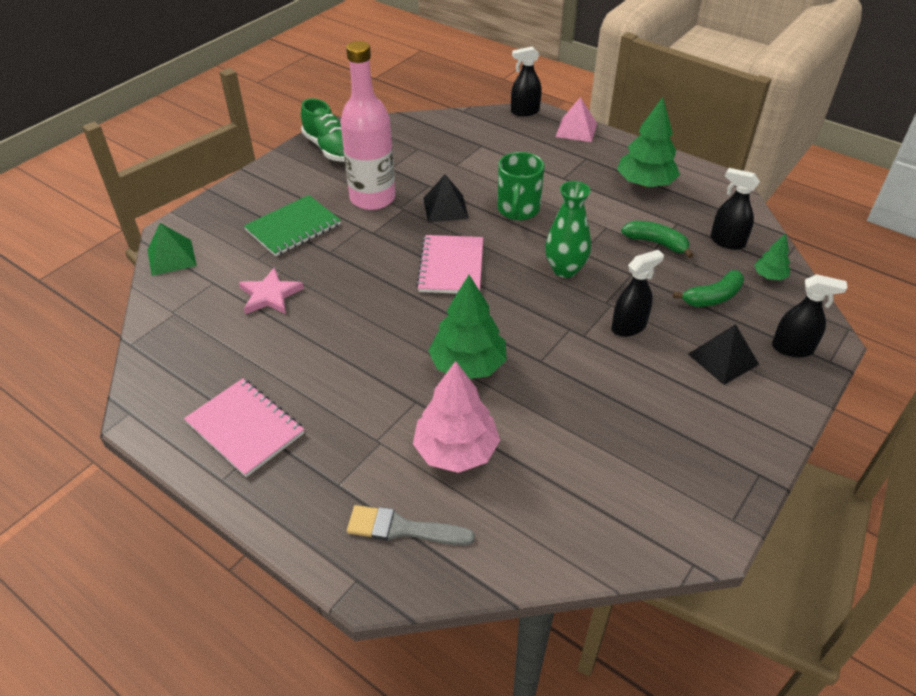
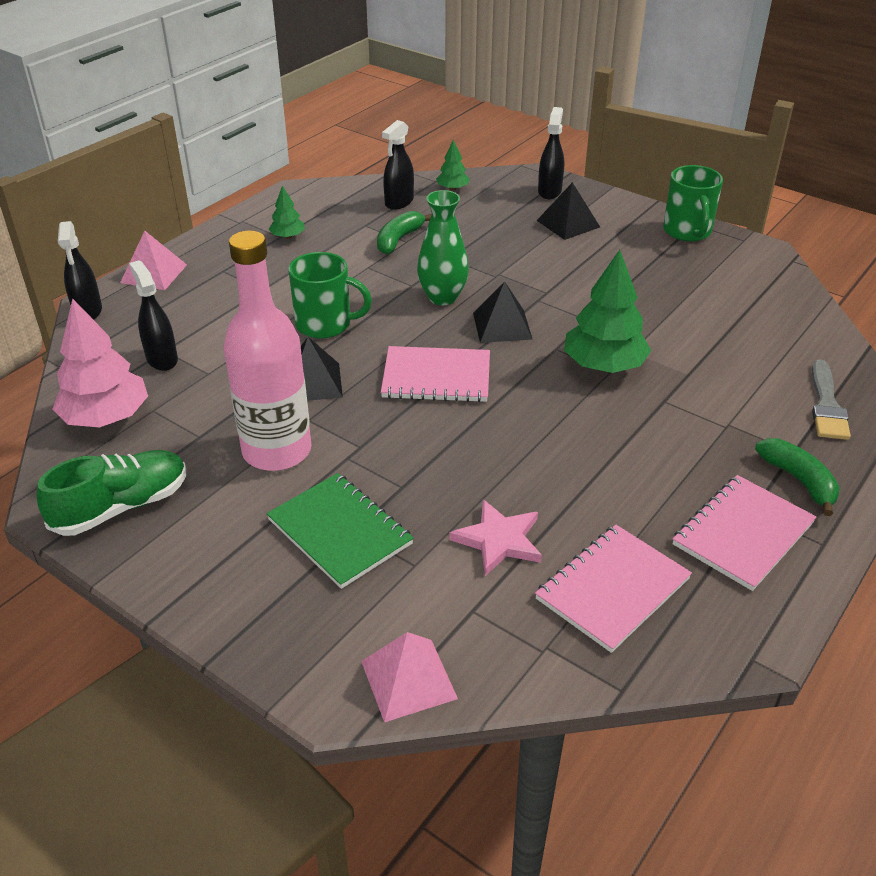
camera: 90 degrees left, 5 degrees down
(171, 257) = (408, 679): green pyramid -> pink pyramid
(211, 347) = (612, 589): none -> pink notebook
(456, 450) = (722, 373): pink tree -> pink tree (106, 417)
(525, 304) = (502, 326): none -> black pyramid
(629, 327) = (531, 266): black spray bottle -> black spray bottle (162, 359)
(645, 183) = (288, 236): green tree -> green tree, size x0.50
(712, 297) = (484, 219): green banana -> green banana (798, 480)
(737, 463) = (687, 231): none -> green mug

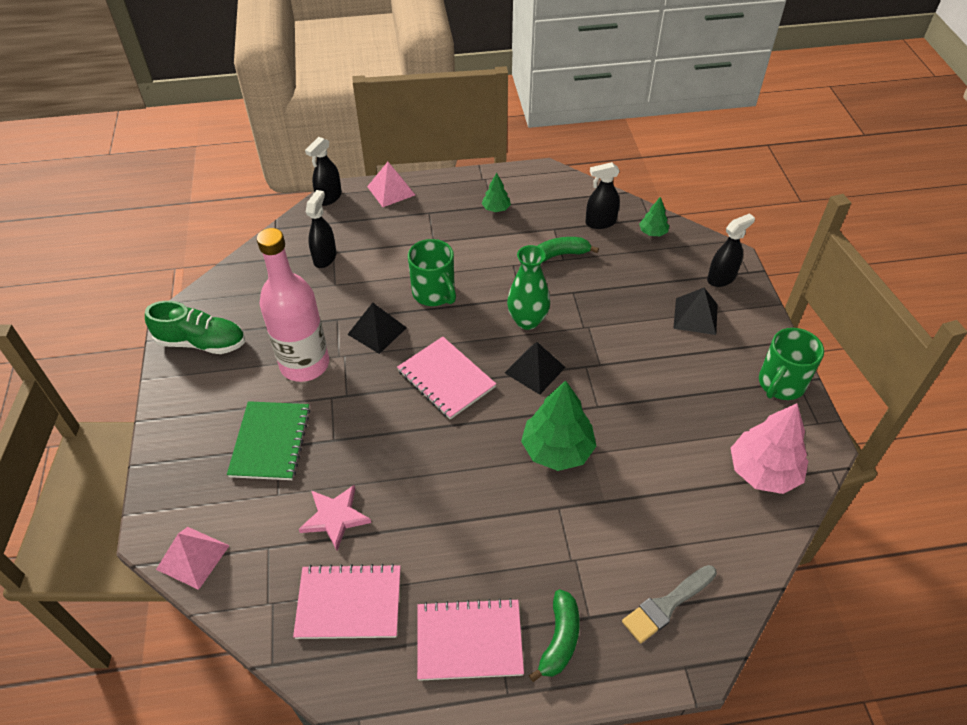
camera: 45 degrees right, 10 degrees up
(106, 417) = (257, 279): pink tree -> pink tree (763, 471)

